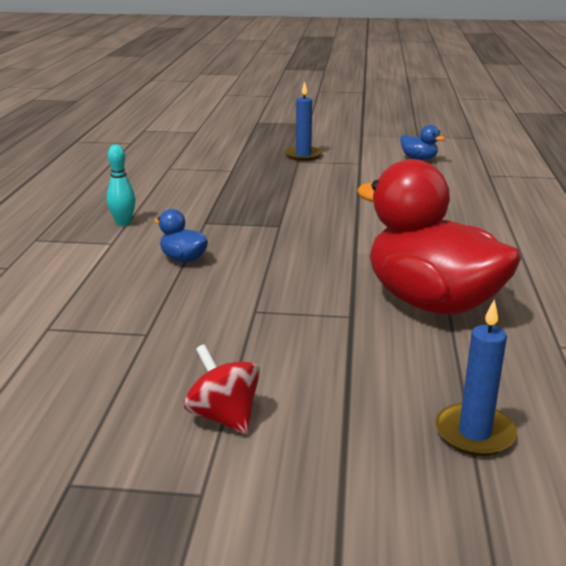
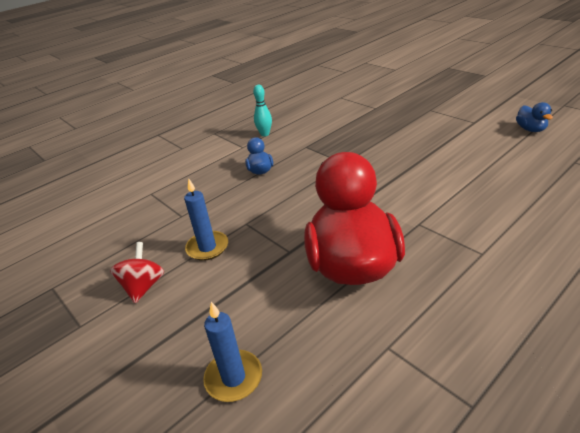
camera: 45 degrees right, 10 degrees up
(303, 155) = (440, 105): blue candle -> blue candle (207, 247)

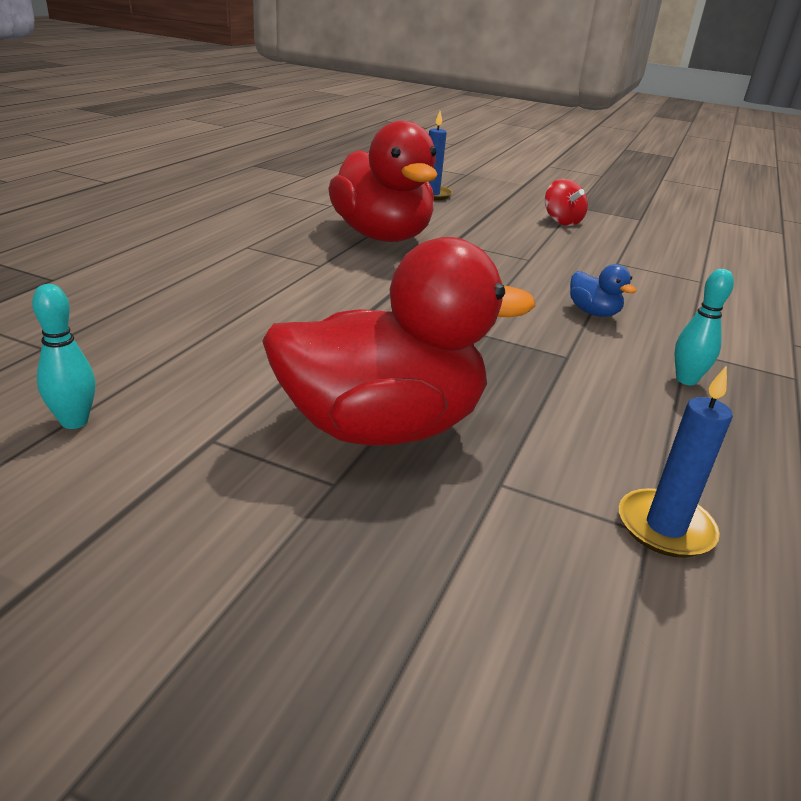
camera: 150 degrees right, 5 degrees down
(207, 247) = (543, 242): blue candle -> blue candle (665, 527)
(408, 123) = (382, 427): none -> red duck
(530, 129) = (74, 421): blue duck -> turquoise bowling pin

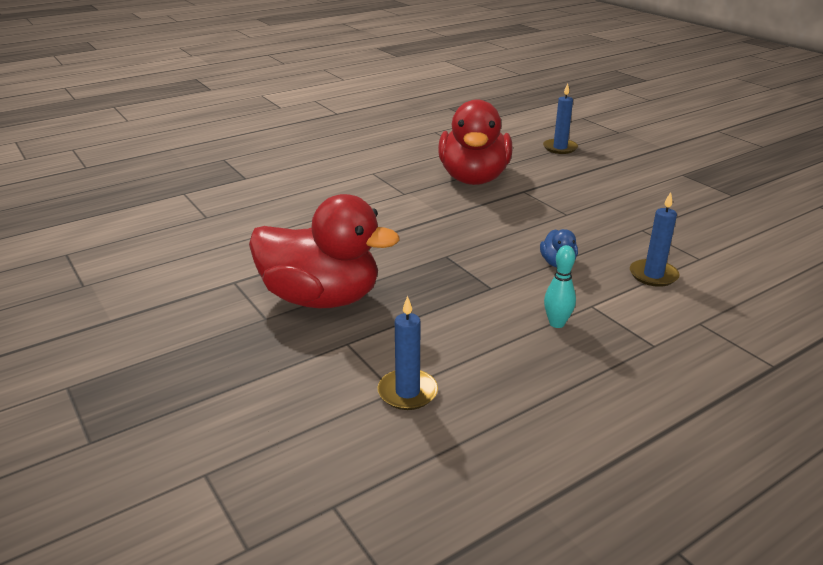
camera: 35 degrees right, 0 degrees up
(74, 421) = (186, 257): turquoise bowling pin -> none
(562, 221) = (646, 186): red spinning top -> none
(691, 305) = (653, 275): none -> blue candle

